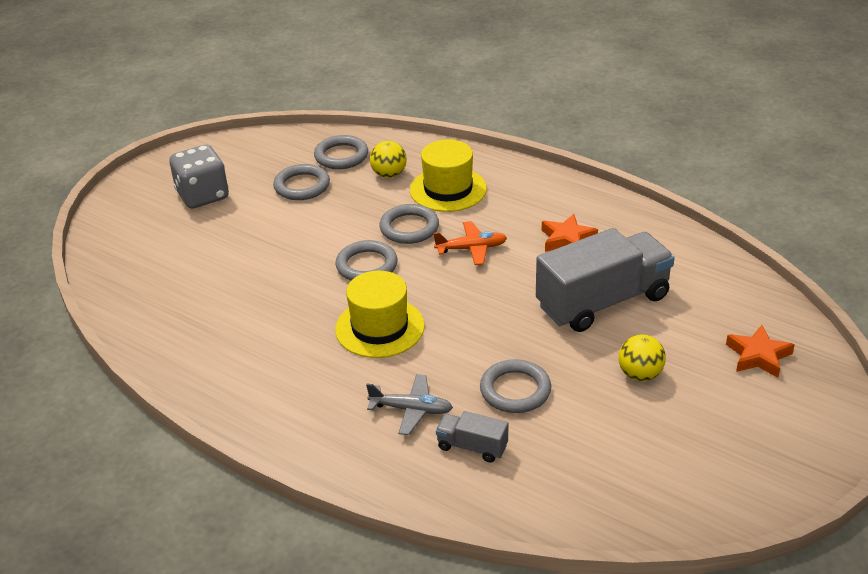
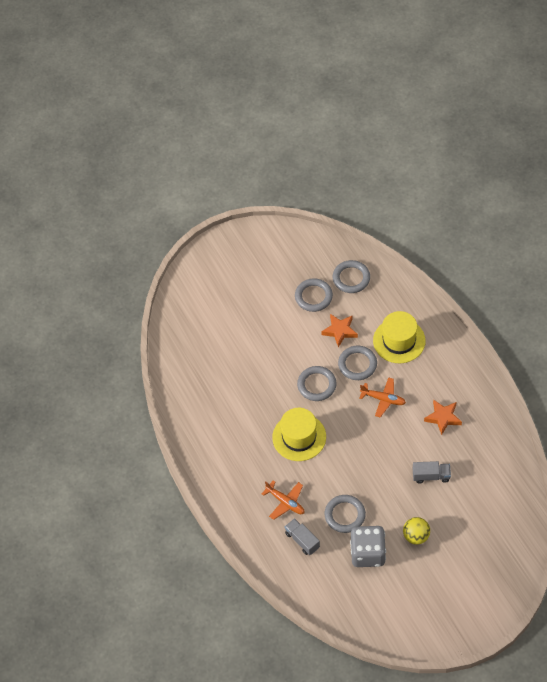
camera: 30 degrees right, 20 degrees up
(203, 196) = (251, 279): grey dice -> grey dice (368, 553)
(389, 174) = (371, 310): yellow ball -> none
(411, 410) = (285, 502): grey plane -> orange plane
(602, 301) = (431, 476): grey truck -> grey truck, size x0.45
(758, 356) = (488, 554): orange star -> orange star (340, 331)

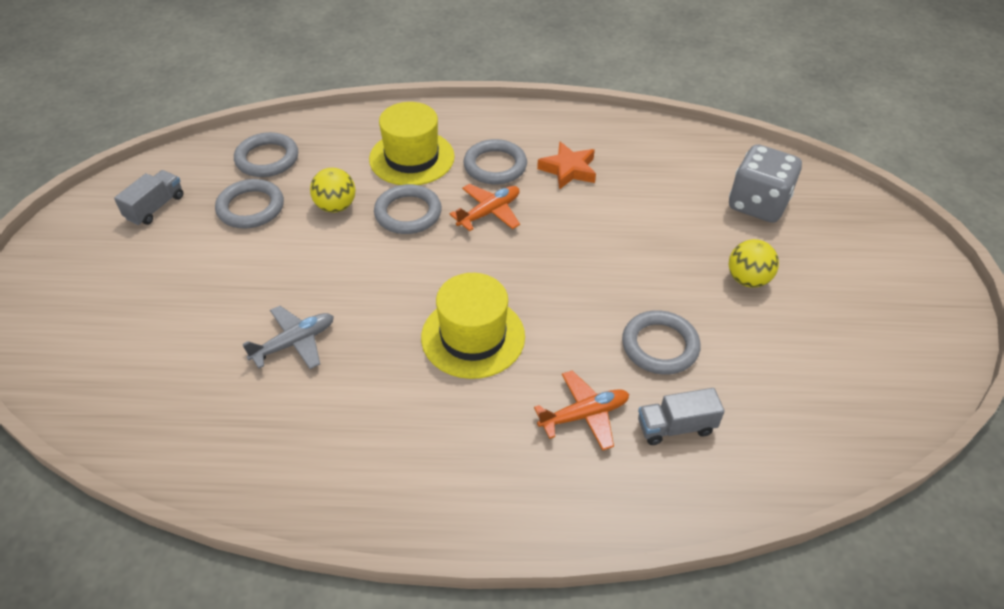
camera: 65 degrees left, 10 degrees down
(249, 371) = (294, 343): none -> grey plane
(316, 385) = (399, 272): grey ring -> grey ring (495, 166)
(340, 331) = (336, 206): orange star -> yellow ball
(368, 553) = (749, 349): grey dice -> grey dice (757, 204)
(431, 476) = (653, 220): grey truck -> grey truck (155, 207)

